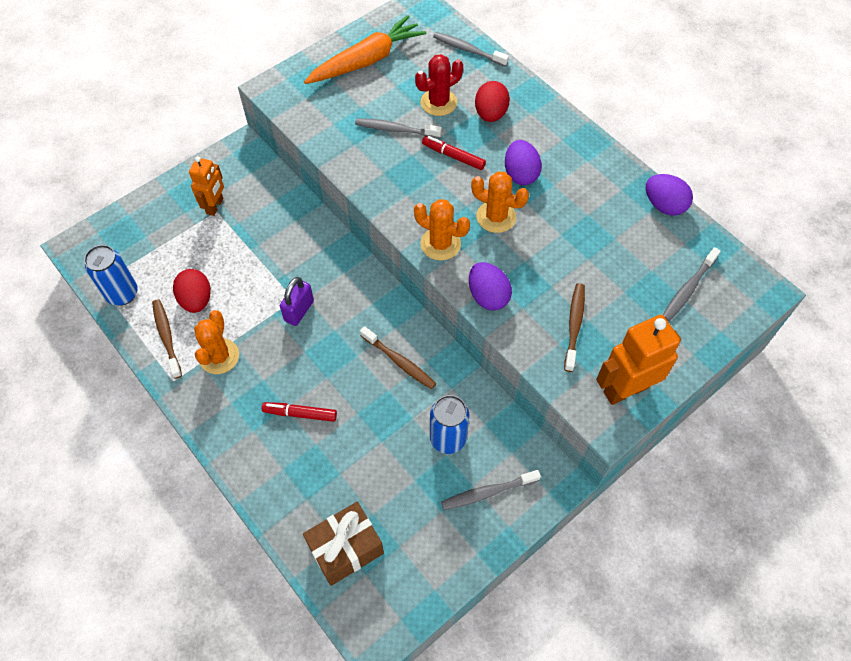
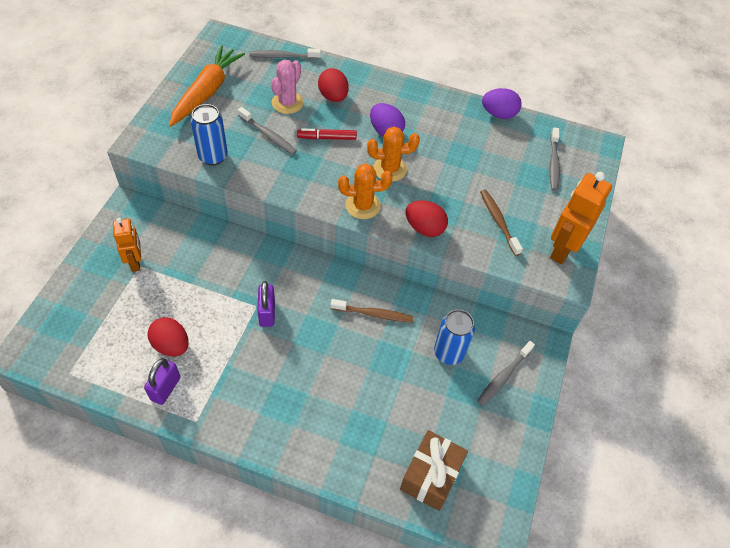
camera: 35 degrees left, 5 degrees down
(122, 294) = (98, 372): blue can -> blue can (213, 156)
(167, 337) = (165, 388): brown toothbrush -> purple padlock
(219, 356) = (223, 381): orange cactus -> none
(300, 414) = (323, 392): red marker -> none
(396, 129) = (268, 135): grey toothbrush -> grey toothbrush turned 120 degrees counterclockwise
(438, 102) = (287, 103): red cactus -> pink cactus
(488, 296) = (424, 228): purple egg -> red egg

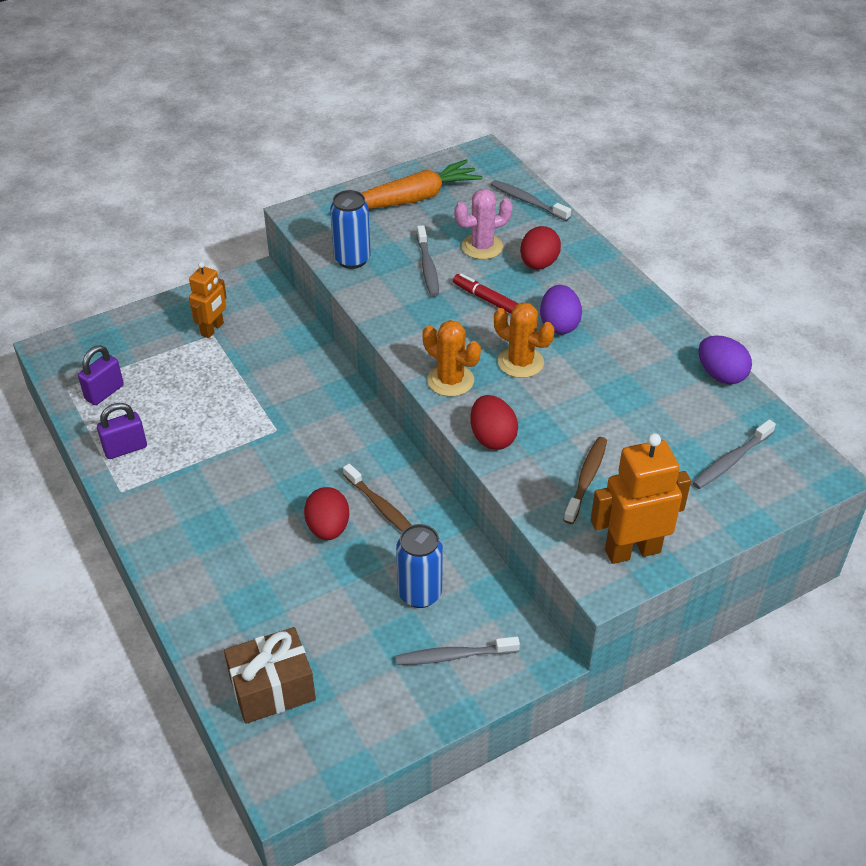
camera: 45 degrees right, 10 degrees down
(171, 345) = (168, 416): red egg -> red egg (328, 528)
(267, 313) = (280, 442): purple padlock -> purple padlock (104, 392)

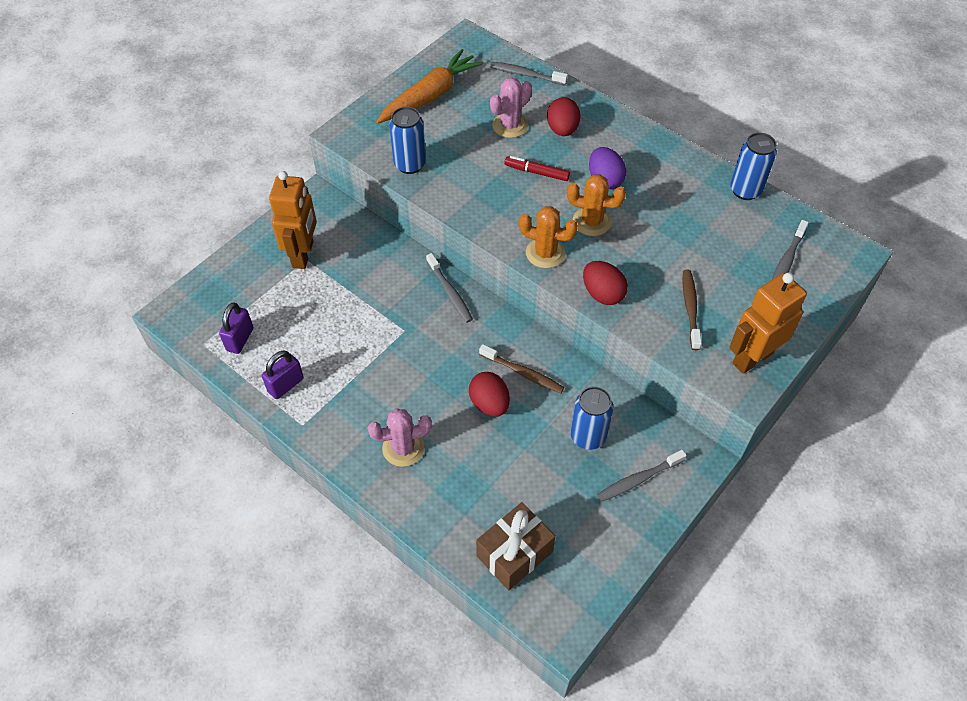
camera: 20 degrees left, 10 degrees up
(211, 545) = (403, 448): none -> pink cactus
(212, 329) = (303, 254): orange robot -> orange robot, size x1.55
(427, 267) = (475, 155): grey toothbrush -> grey toothbrush (450, 292)
(721, 375) = (745, 190): purple egg -> blue can

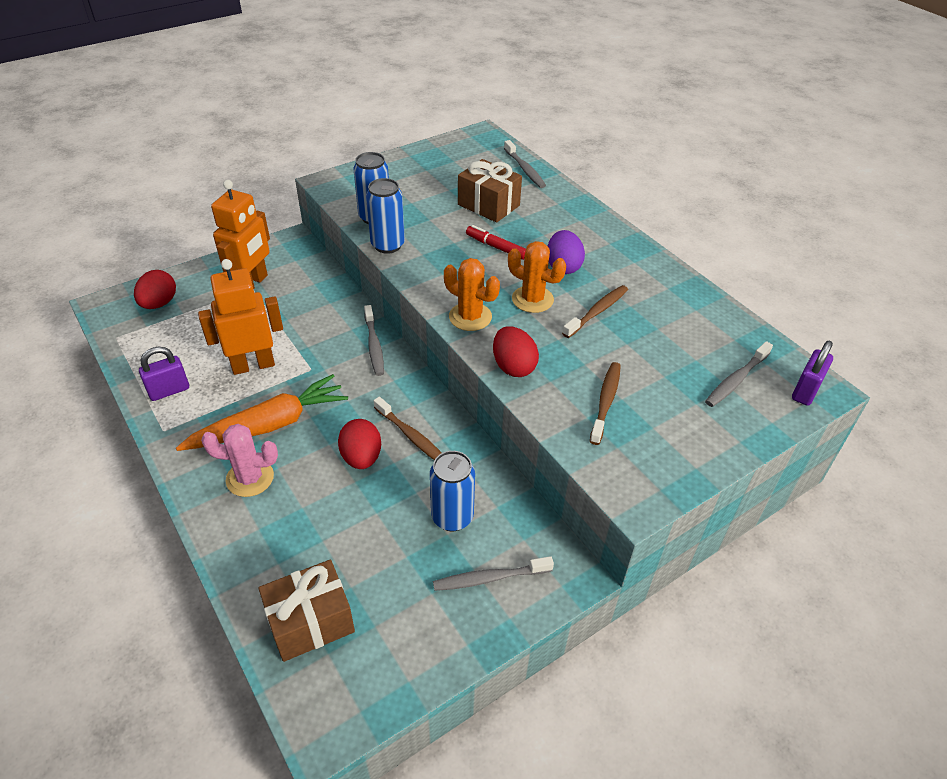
camera: 15 degrees right, 10 degrees down
(240, 339) = (151, 341): purple padlock -> purple padlock (805, 391)
(430, 96) = (424, 169): orange carrot -> orange carrot (270, 425)
(510, 125) = (488, 205): pink cactus -> brown gift
(526, 75) = (524, 169): grey toothbrush -> grey toothbrush turned 150 degrees counterclockwise
(562, 130) = (539, 218): red egg -> red egg (159, 303)
(651, 221) = (597, 312): none -> brown toothbrush
(745, 190) = (713, 305): blue can -> blue can (387, 245)
(752, 358) = (658, 468): orange robot -> orange robot (253, 365)

